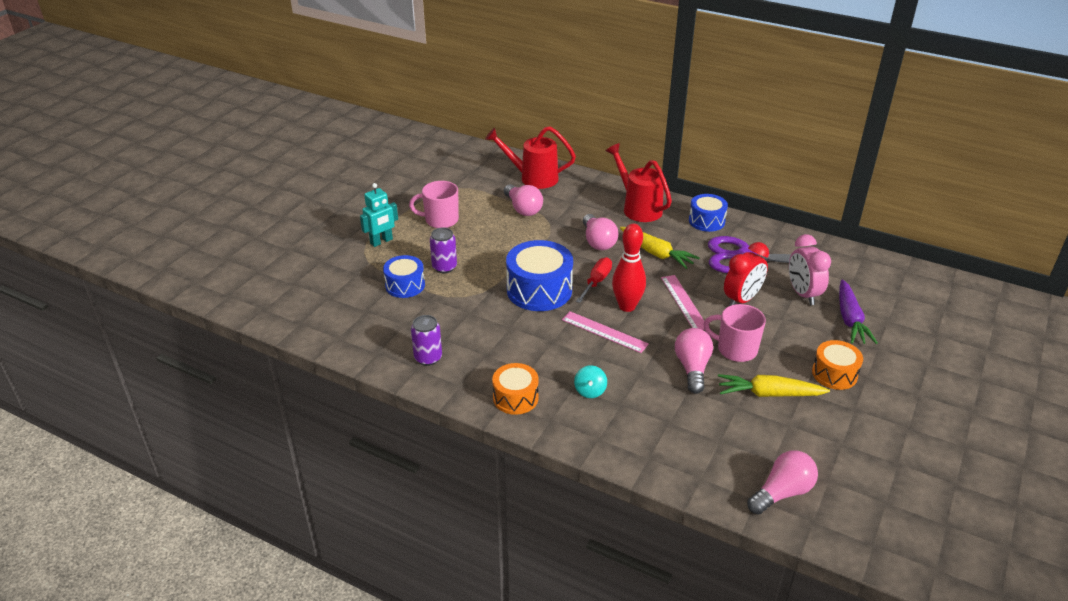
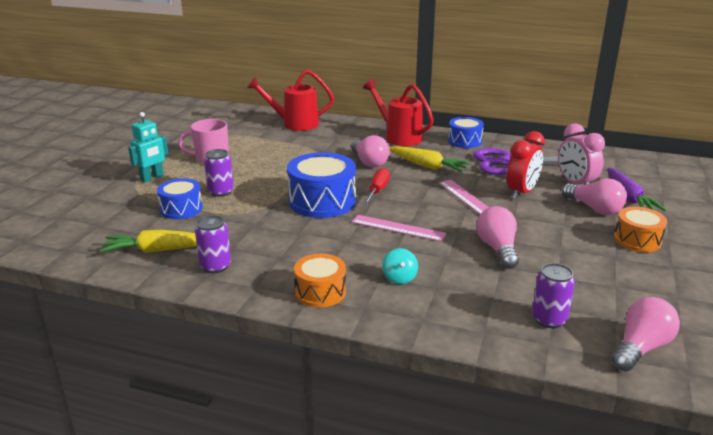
camera: 10 degrees left, 10 degrees down
(523, 209) = (290, 145): pink light bulb -> pink light bulb (594, 208)
(627, 306) = (414, 206): red bowling pin -> none
(711, 453) = (549, 319): none -> purple can
(735, 349) = (533, 230): pink mug -> none
(769, 394) = (583, 262): yellow carrot -> yellow carrot (159, 250)

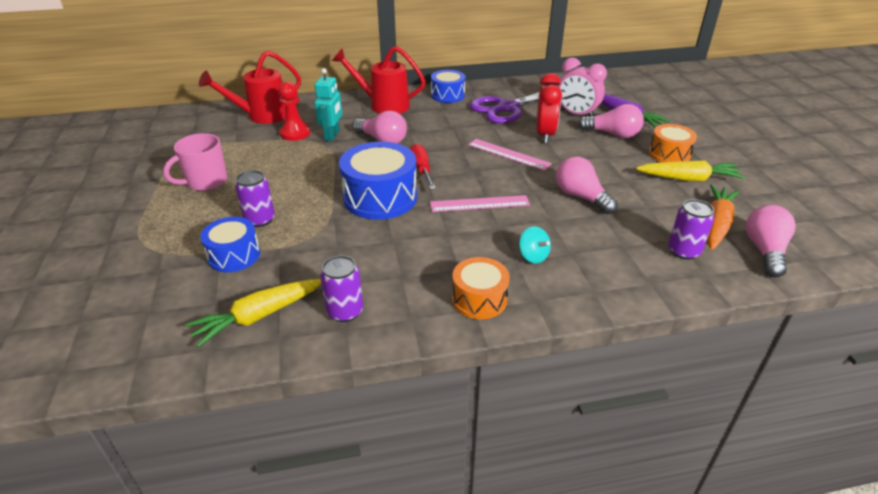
camera: 30 degrees left, 10 degrees up
(152, 178) = (156, 227): turquoise robot -> turquoise robot (332, 135)
(306, 141) = (295, 133): none -> red pawn
(427, 166) = (440, 130): yellow carrot -> yellow carrot (688, 179)
(614, 310) = (716, 224): none -> orange carrot

